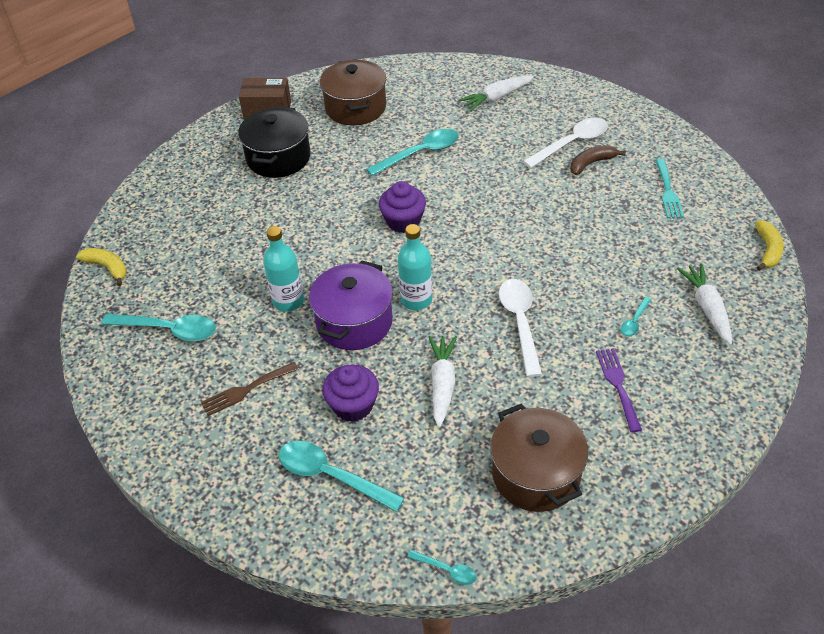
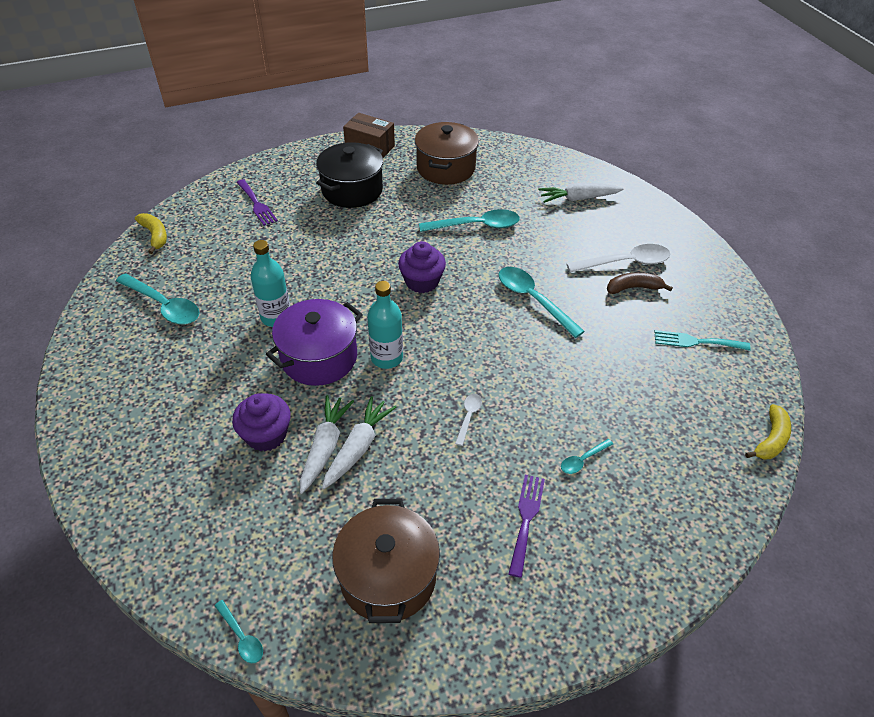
camera: 20 degrees right, 0 degrees up
(191, 202) = (257, 204): none -> purple fork
(246, 390) = (187, 383): brown fork -> none
(331, 476) = (203, 494): turquoise spoon -> turquoise spoon (533, 300)
(520, 323) = (468, 417): white spoon -> white spoon, size x0.49
(668, 192) = (696, 342): turquoise fork -> turquoise fork turned 75 degrees clockwise
(707, 308) = (668, 476): white carrot -> white carrot (325, 447)

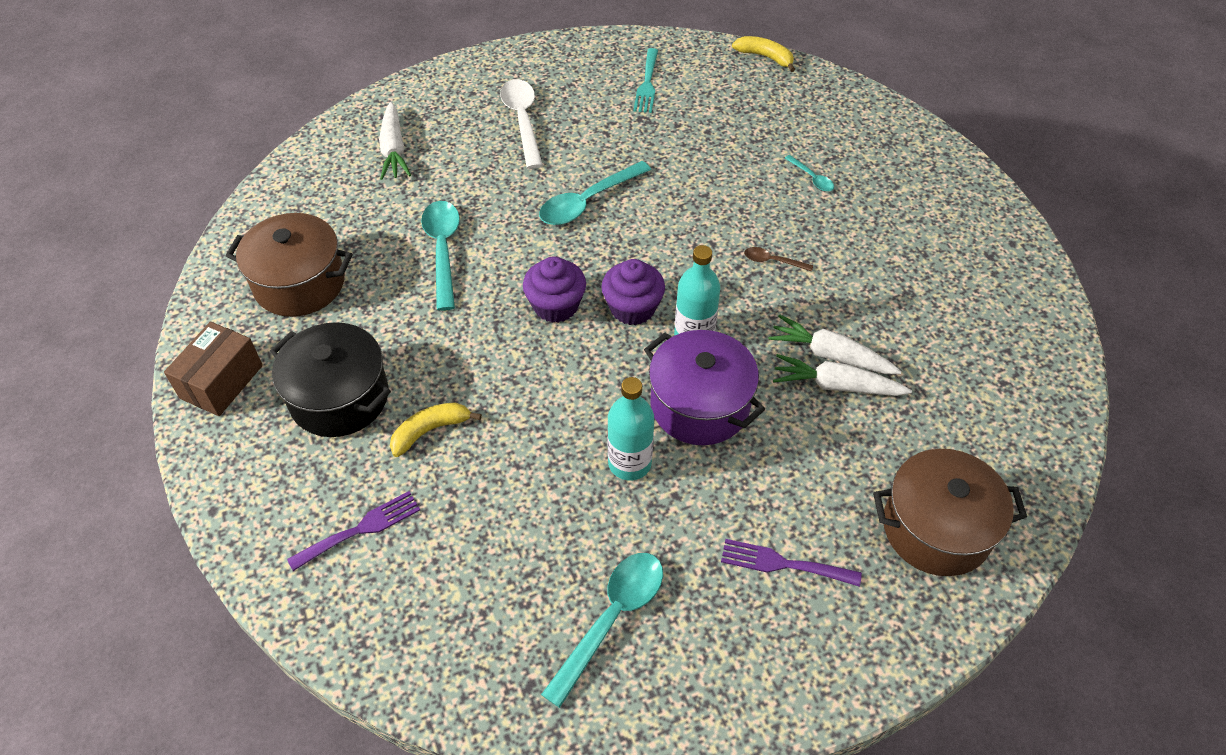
camera: 90 degrees left, 5 degrees up
(155, 235) = (434, 678): yellow banana -> yellow banana (430, 431)
(241, 636) = (1071, 431): turquoise spoon -> none
(266, 435) = (829, 445): purple cupcake -> purple cupcake (632, 308)
(388, 576) = (975, 321): brown pot -> brown pot (936, 528)
(468, 417) = (772, 261): white spoon -> brown spoon
(526, 519) = (887, 221): purple fork -> purple fork (783, 563)
(633, 288) = (566, 119): brown banana -> none

